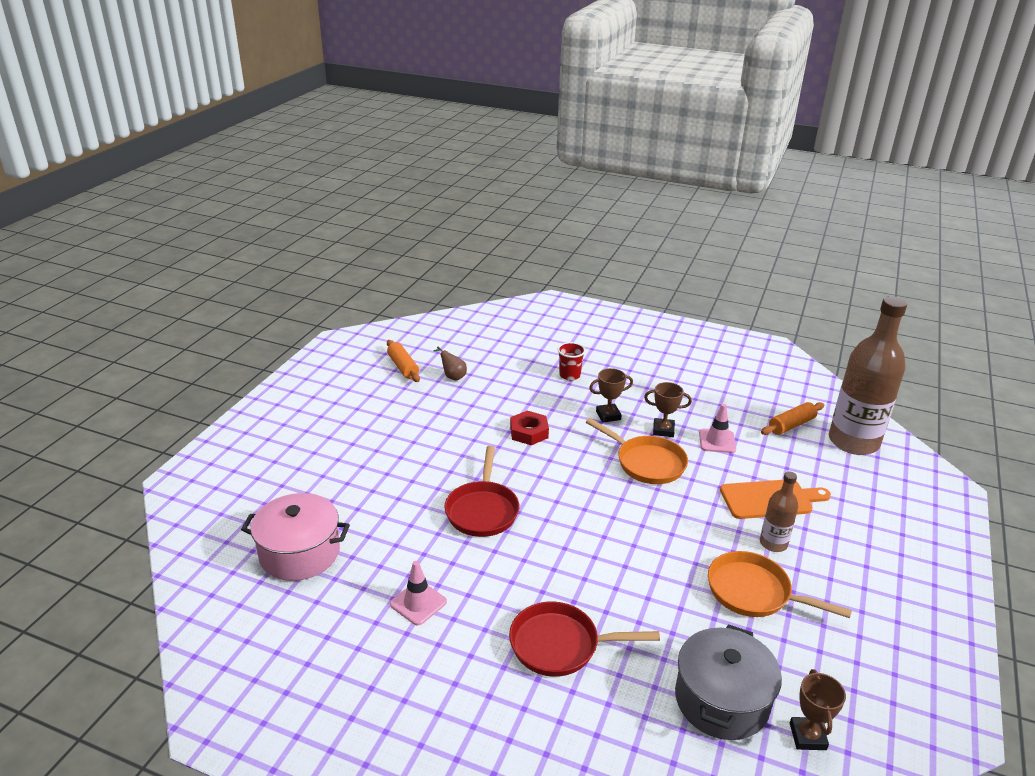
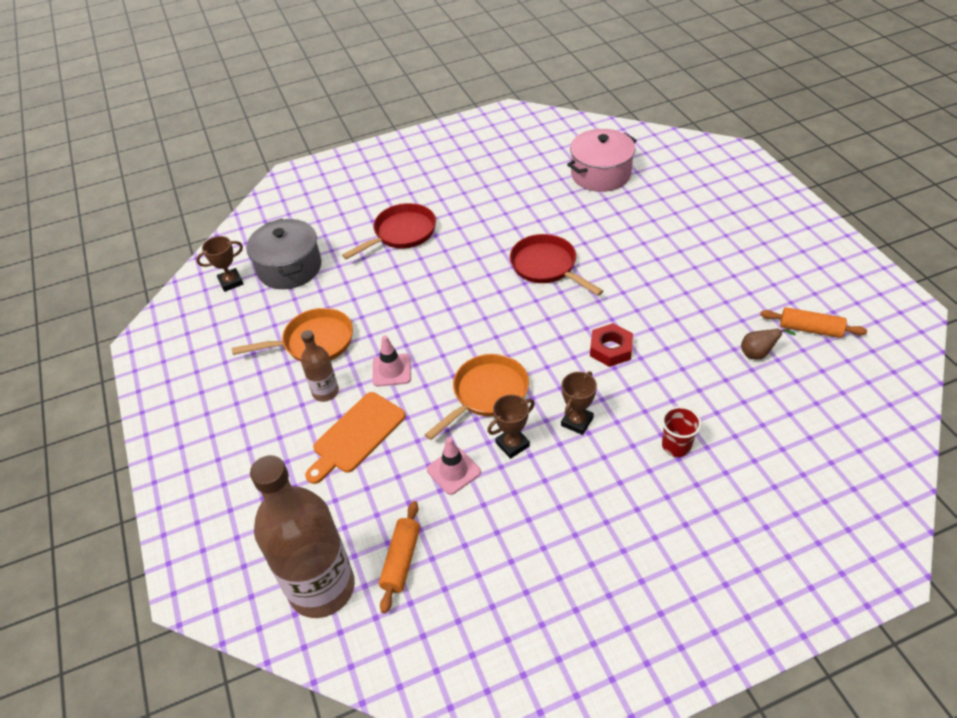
camera: 140 degrees right, 15 degrees up
(418, 603) = (501, 199): pink traffic cone -> pink traffic cone (391, 370)
(646, 463) = (487, 394): orange pan -> orange pan turned 135 degrees clockwise
(807, 736) = (231, 282): brown trophy -> brown trophy turned 75 degrees counterclockwise

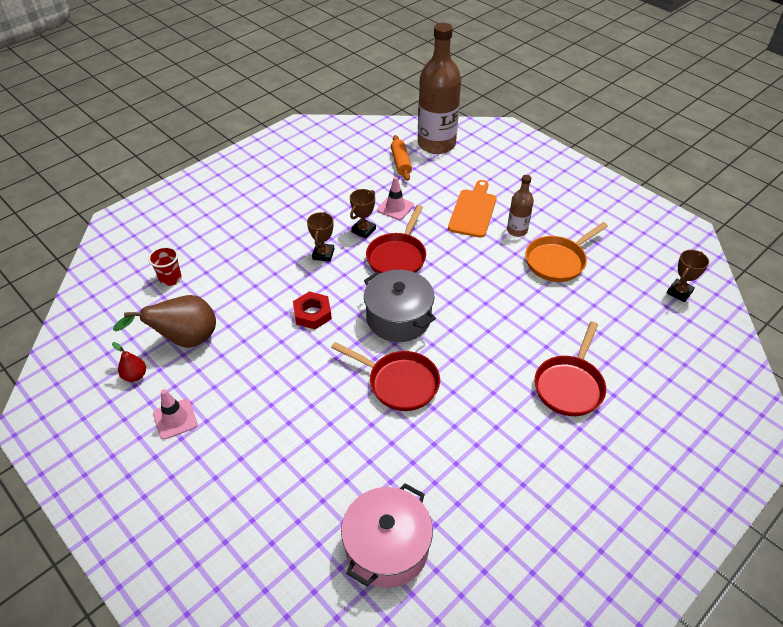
camera: 155 degrees right, 0 degrees up
(289, 268) = (642, 319): grey pot -> grey pot (398, 318)
(391, 370) = (480, 256): pink traffic cone -> pink traffic cone (175, 419)
(487, 394) = (397, 257): orange pan -> red pan
(676, 446) = (248, 255): red cup -> red cup (170, 279)
(758, 354) = (185, 340): brown pear -> brown pear, size x2.04
(810, 329) = (135, 376): orange rolling pin -> red pear

